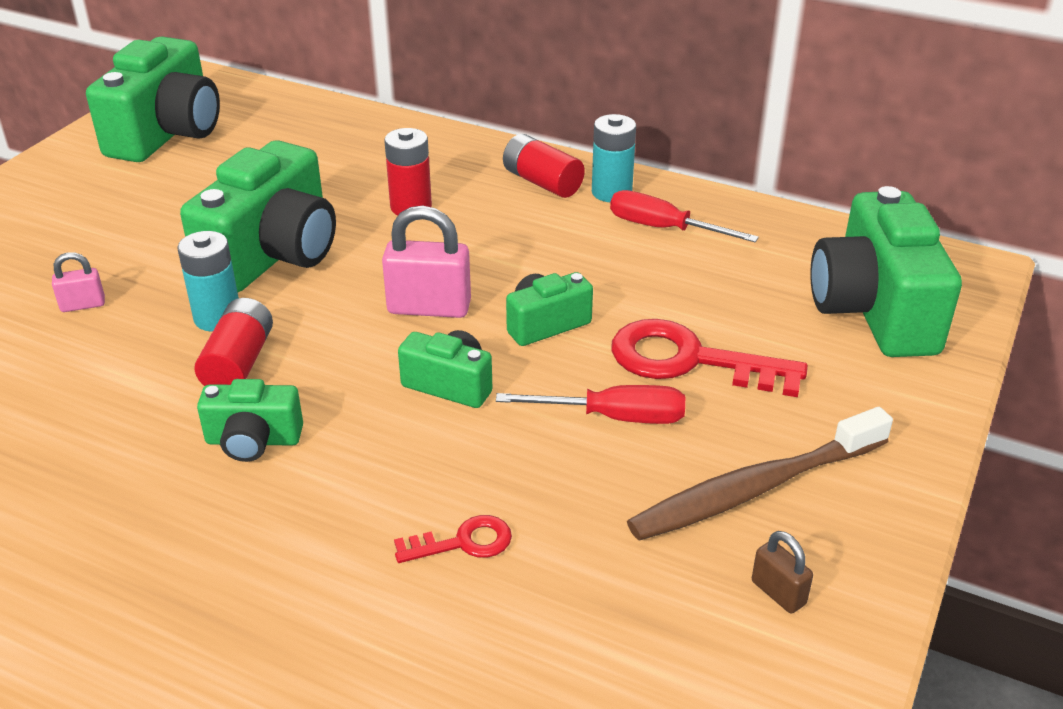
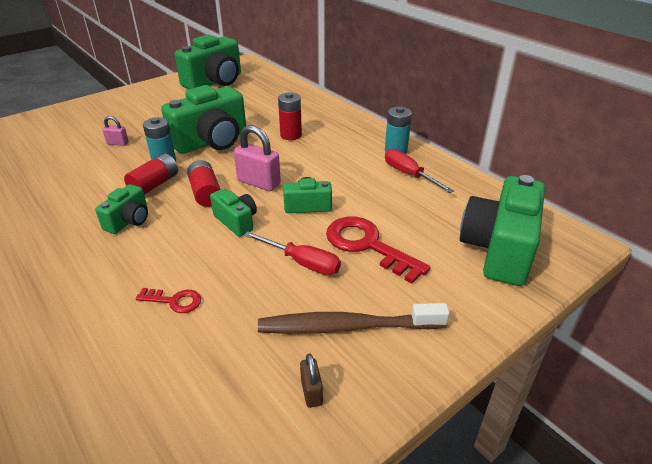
camera: 25 degrees right, 0 degrees up
(253, 440) = (129, 221): green camera -> green camera turned 90 degrees counterclockwise
(542, 182) = (364, 138): red battery -> red battery (205, 193)

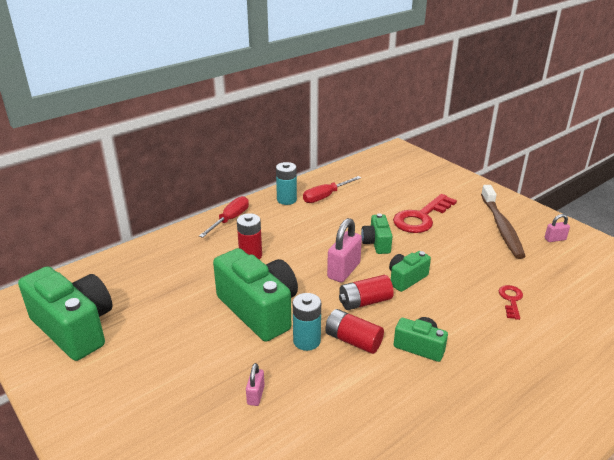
camera: 90 degrees left, 5 degrees down
(302, 262) = (448, 244): red screwdriver -> red screwdriver (230, 219)
(311, 392) = (555, 239): brown padlock -> pink padlock
(498, 249) = (412, 173): green camera -> none

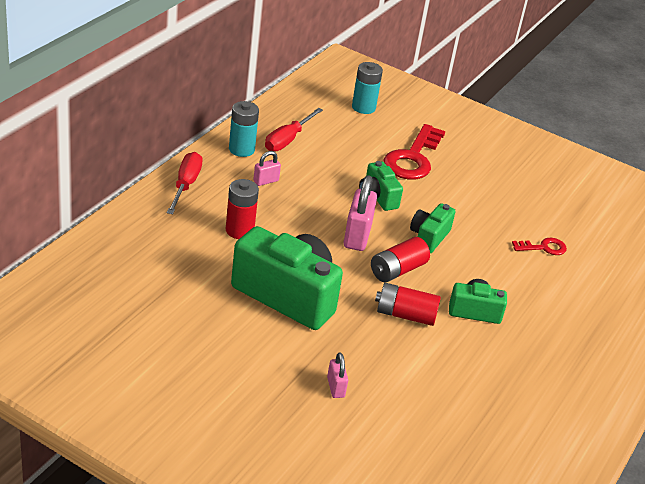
camera: 25 degrees left, 5 degrees up
(74, 328) = (84, 348): green camera -> none
(306, 341) = (358, 323): turquoise battery -> turquoise battery (363, 107)
(501, 227) = (504, 161): brown toothbrush -> none
(511, 300) = (543, 248): red key -> red key turned 90 degrees clockwise
(555, 239) = (563, 170): pink padlock -> pink padlock (266, 181)

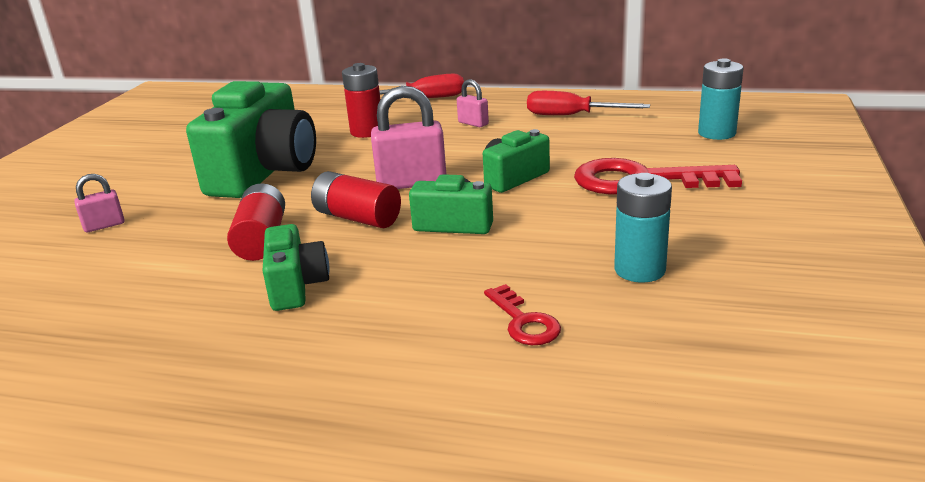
camera: 80 degrees right, 10 degrees down
(241, 149) = (520, 103): turquoise battery -> turquoise battery (639, 270)

